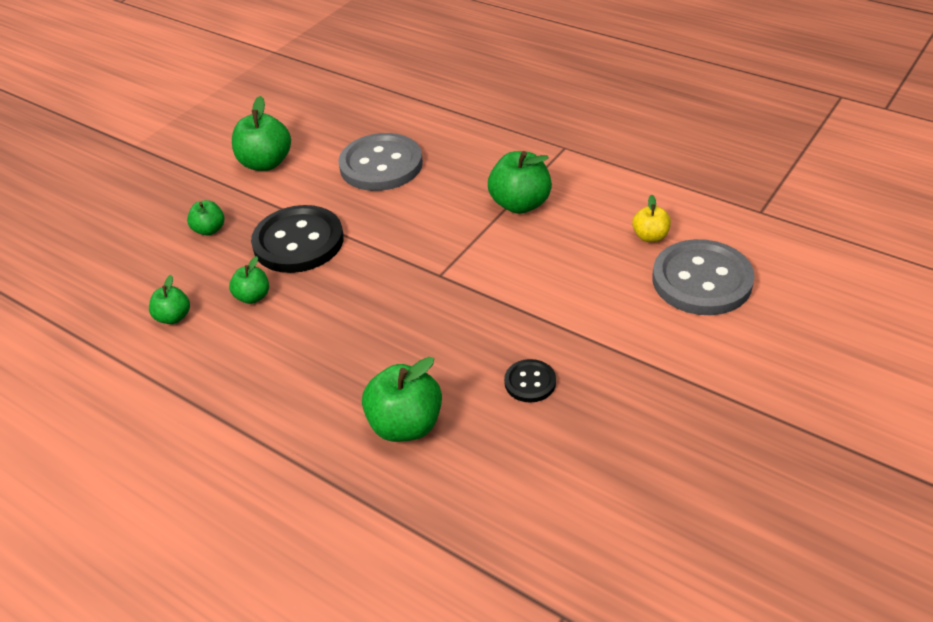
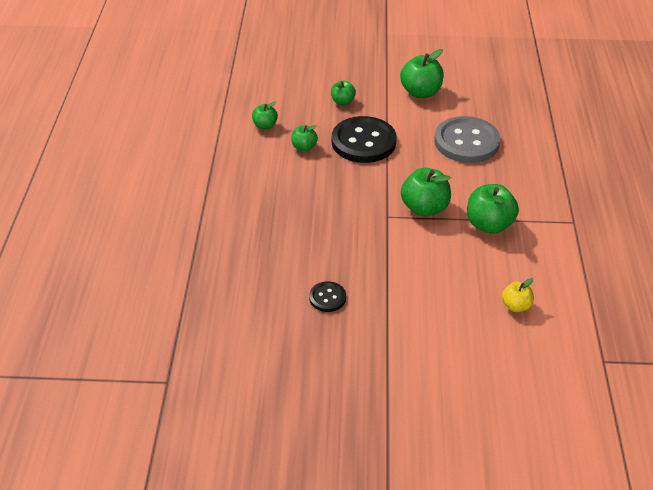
camera: 55 degrees right, 0 degrees up
(405, 425) = (255, 257): green apple -> green apple (424, 208)
(702, 280) = (493, 351): grey button -> none

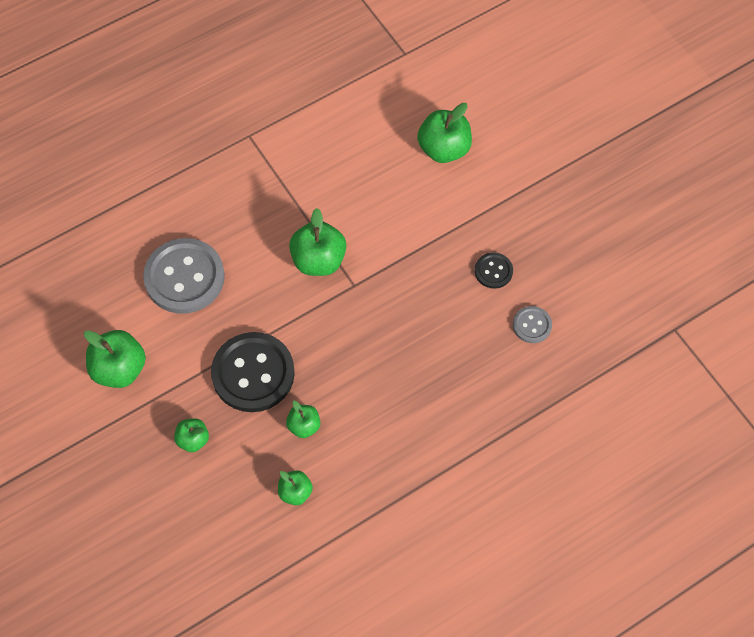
camera: 125 degrees left, 20 degrees up
(260, 294) = (532, 325): none -> grey button
(489, 224) = (302, 197): green apple -> green apple (444, 149)
(516, 306) = (391, 132): yellow apple -> none

